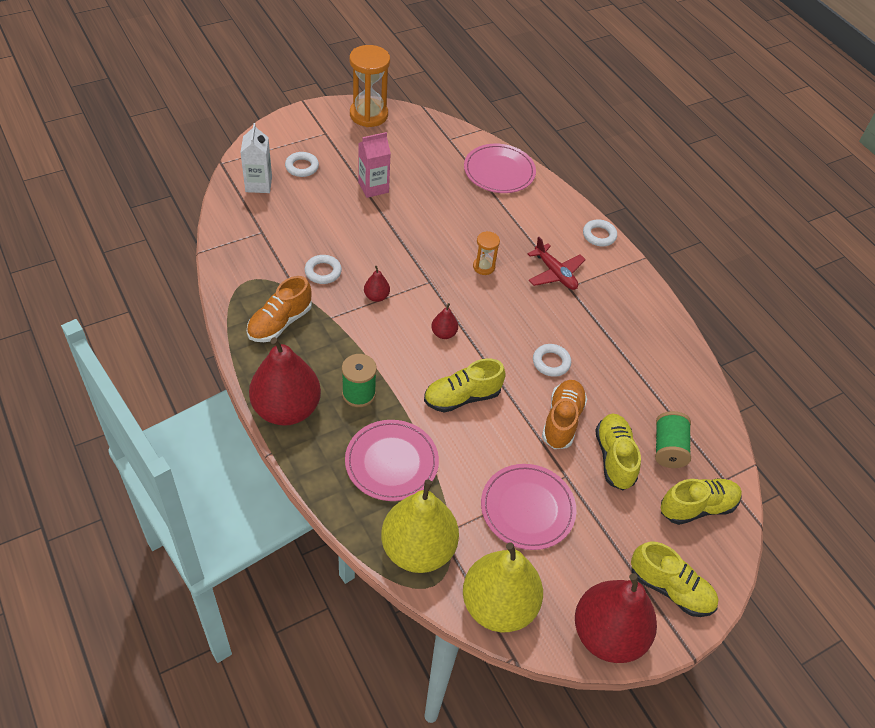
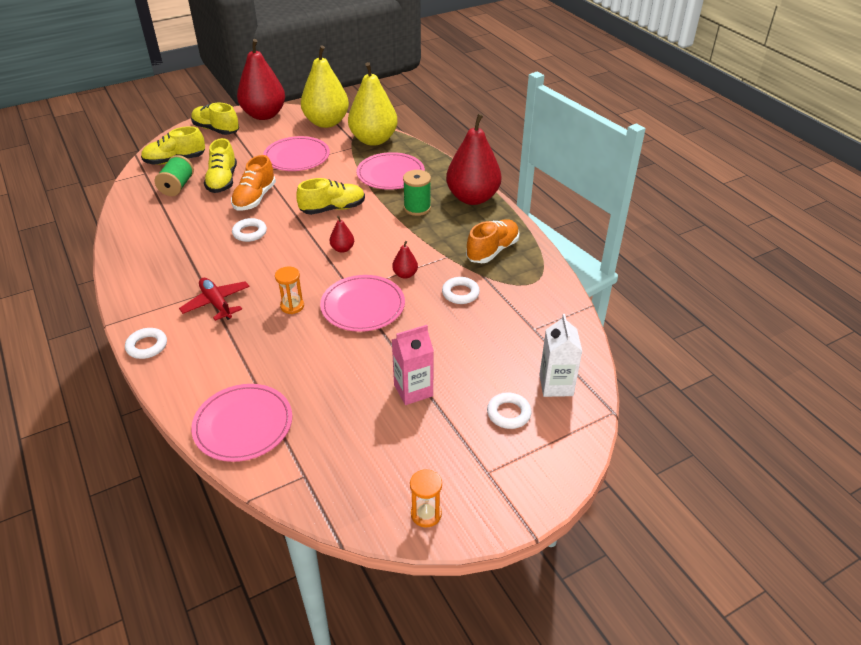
camera: 175 degrees left, 10 degrees down
(368, 115) = (426, 514): orange hourglass -> orange hourglass, size x0.51
(417, 263) = (363, 306): none -> pink plate

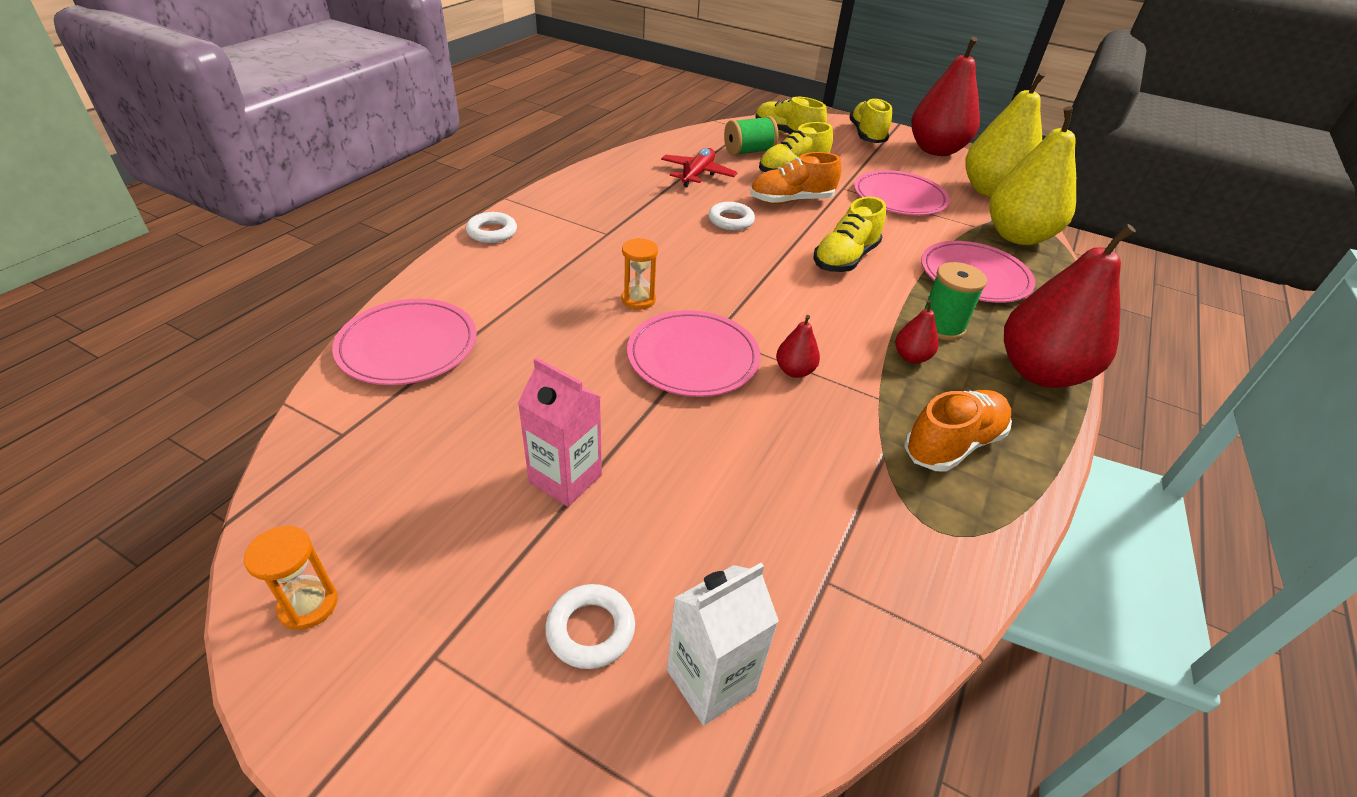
camera: 55 degrees right, 0 degrees up
(216, 303) = (594, 247): red plane -> red plane (697, 174)
(333, 209) = (845, 259): yellow shoe -> yellow shoe turned 90 degrees clockwise
(342, 249) = (782, 296): red pear -> red pear (911, 357)
(460, 293) = (816, 446): white ring -> none
(492, 250) = (952, 444): orange shoe -> orange shoe turned 45 degrees counterclockwise

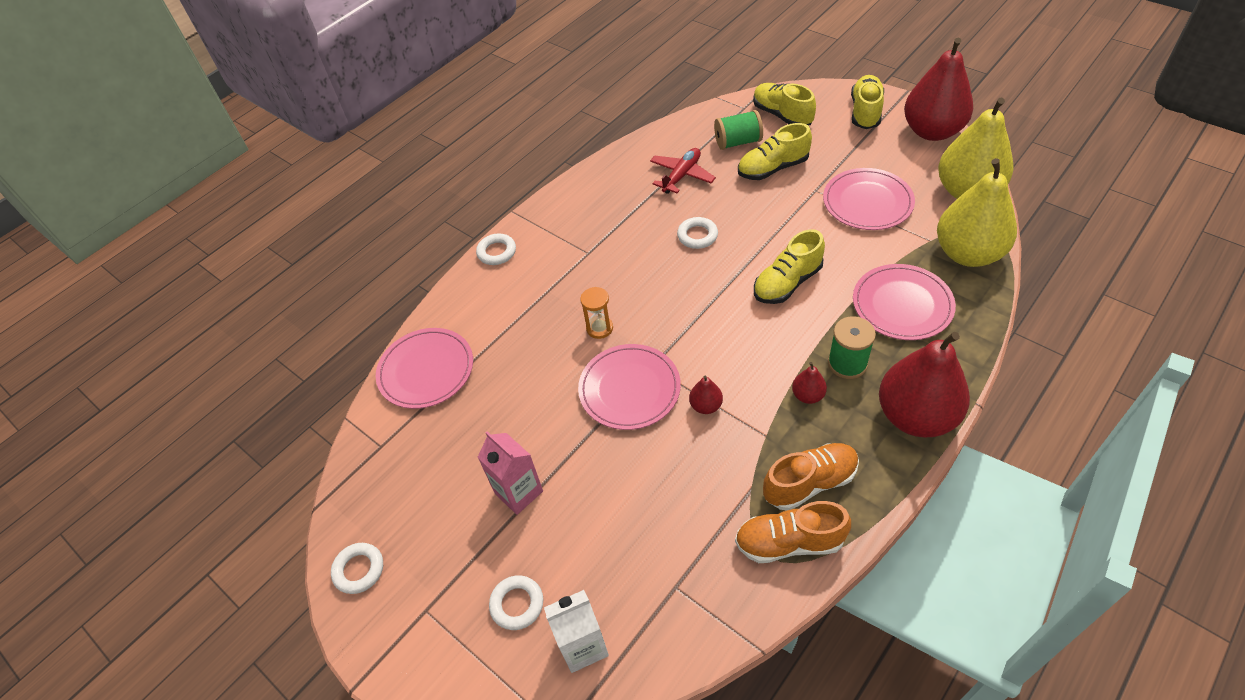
camera: 20 degrees right, 10 degrees up
(308, 605) = (359, 570): orange hourglass -> white ring
(791, 200) = (760, 209): orange shoe -> orange shoe (789, 542)

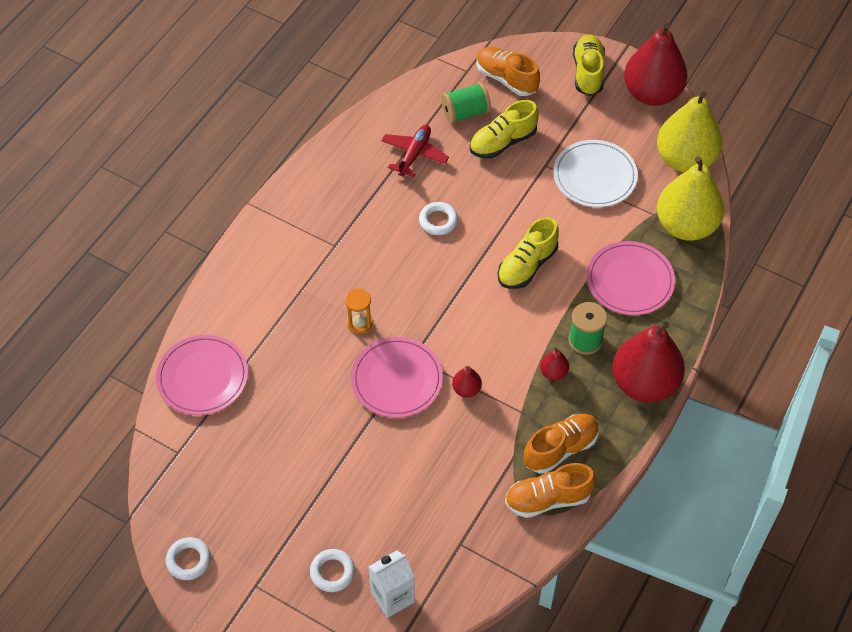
camera: 15 degrees left, 5 degrees up
(497, 252) = (243, 250): white ring -> none
(518, 492) = (314, 481): pink carton -> none
(782, 115) = (506, 79): yellow shoe -> orange shoe
(867, 202) = (594, 176): pink plate -> white plate

